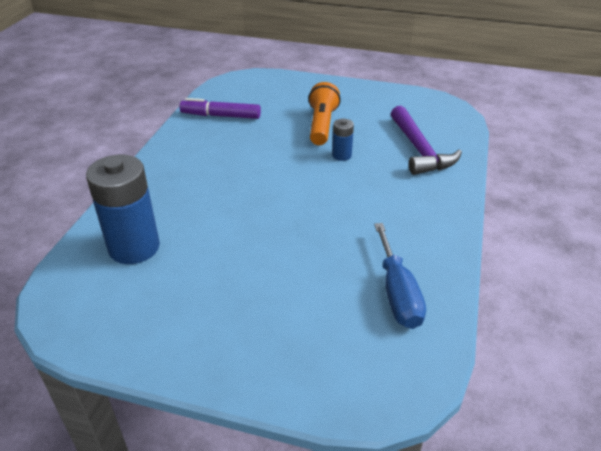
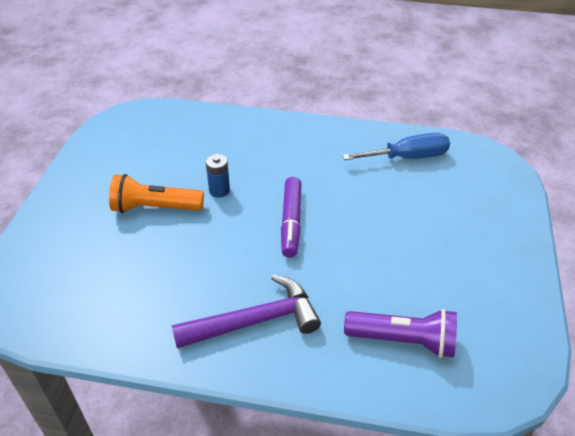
camera: 95 degrees left, 5 degrees up
(134, 247) = (403, 341): blue battery -> purple flashlight
(221, 116) = (121, 308): purple marker -> purple marker (291, 222)
(419, 149) = (208, 138): purple hammer -> purple hammer (254, 321)

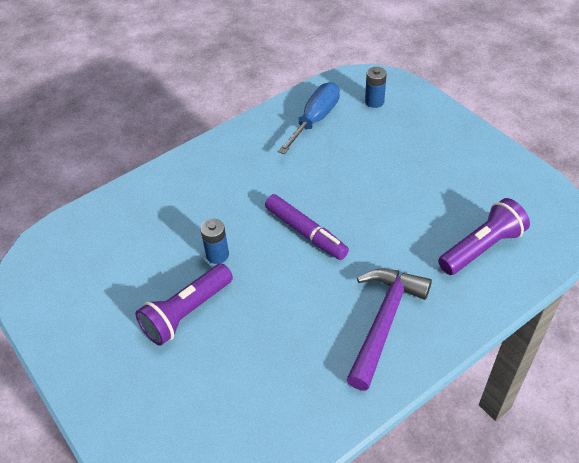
camera: 45 degrees left, 5 degrees up
(155, 208) = (186, 313): orange flashlight -> purple flashlight
(473, 176) = (374, 101): none -> blue battery

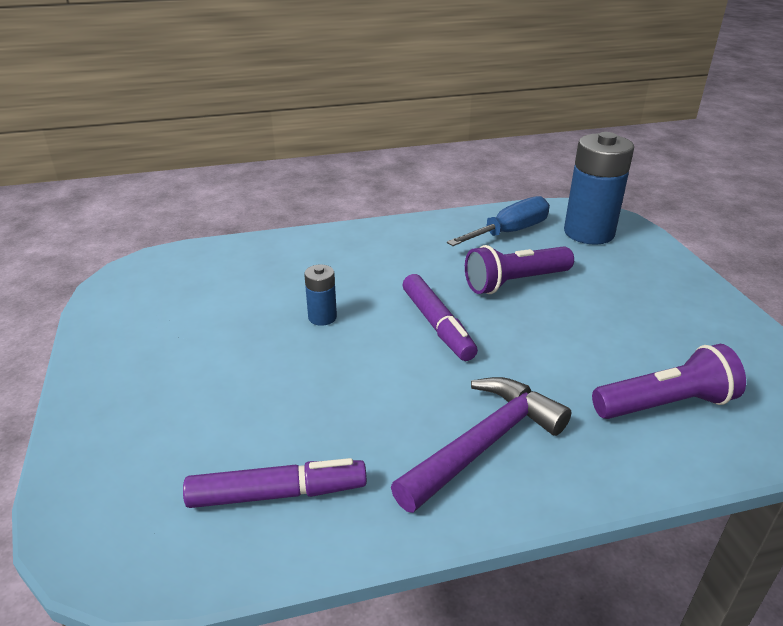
camera: 20 degrees right, 15 degrees down
(186, 313) = (250, 359): purple flashlight -> purple flashlight (514, 282)
(273, 411) = (277, 493): none -> purple marker
(374, 101) = (589, 233): blue battery -> blue battery, size x2.12

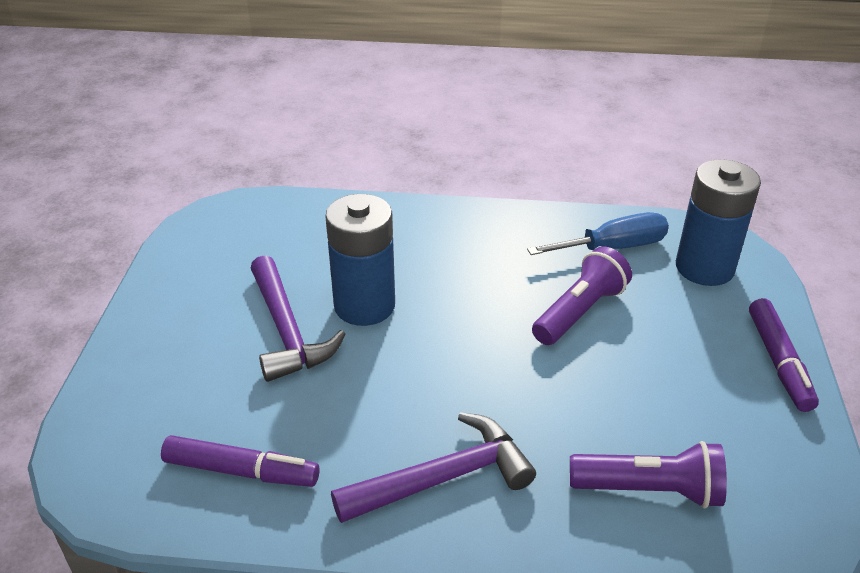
camera: 20 degrees right, 5 degrees up
(257, 354) = (287, 330): none -> purple hammer
(322, 317) = (364, 306): blue battery -> blue battery, size x2.12
(437, 325) = (470, 342): purple marker -> purple marker (779, 361)
(514, 282) = (580, 311): purple flashlight -> purple flashlight turned 135 degrees clockwise

